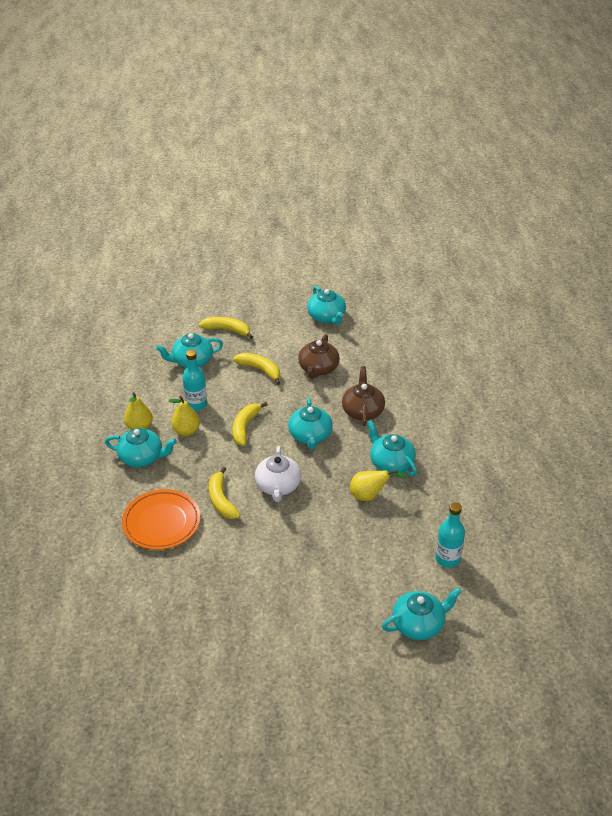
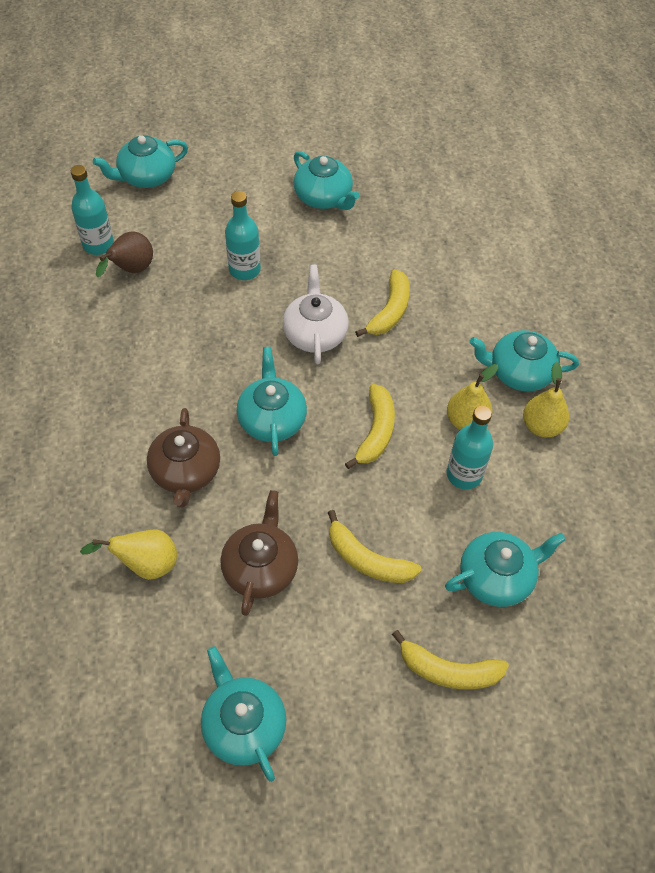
camera: 175 degrees right, 15 degrees up
(161, 522) = (461, 279): orange plate -> none
(221, 500) = (389, 311): yellow banana -> yellow banana turned 45 degrees clockwise
(329, 534) = (244, 270): none -> turquoise bottle
(370, 495) = (187, 324): yellow pear -> yellow pear (146, 564)
(391, 463) = (151, 375): turquoise teapot -> turquoise teapot (324, 197)
(417, 537) = (131, 270): none -> brown pear

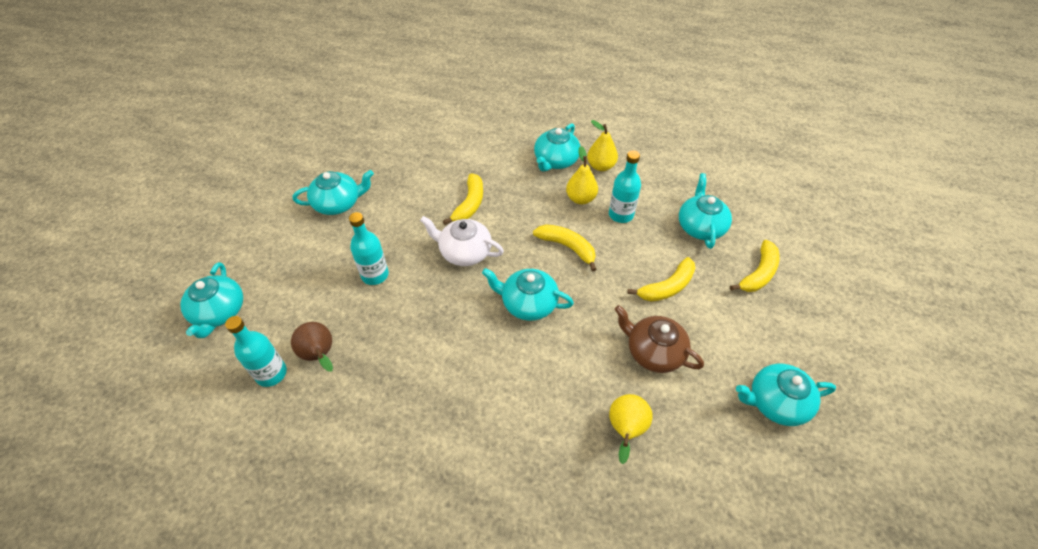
camera: 65 degrees left, 5 degrees down
(186, 472) = (551, 376): brown teapot -> none
(389, 311) = (469, 204): yellow banana -> yellow banana turned 60 degrees clockwise

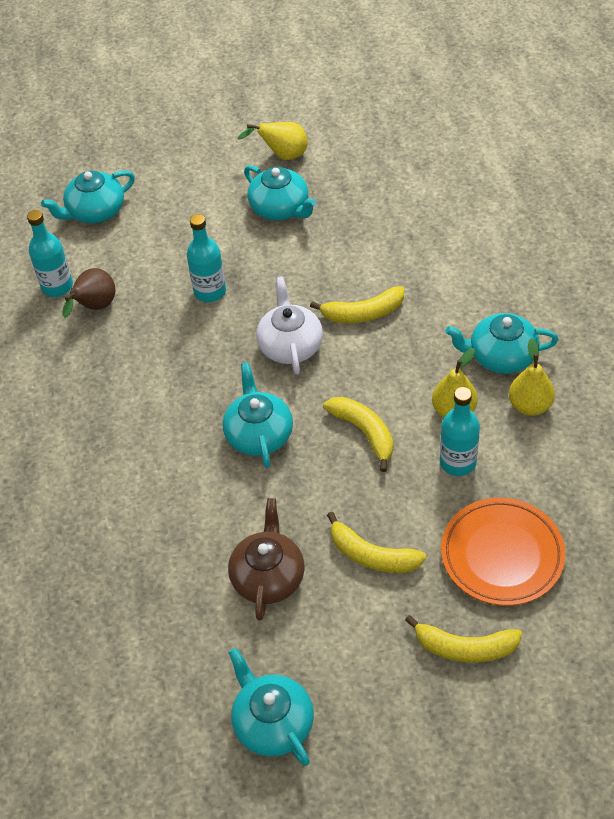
camera: 65 degrees right, 0 degrees up
(567, 247) = (364, 433): yellow banana -> yellow banana turned 45 degrees counterclockwise
(625, 430) = (154, 588): yellow pear -> yellow pear (283, 156)
(700, 227) = (502, 555): turquoise teapot -> orange plate

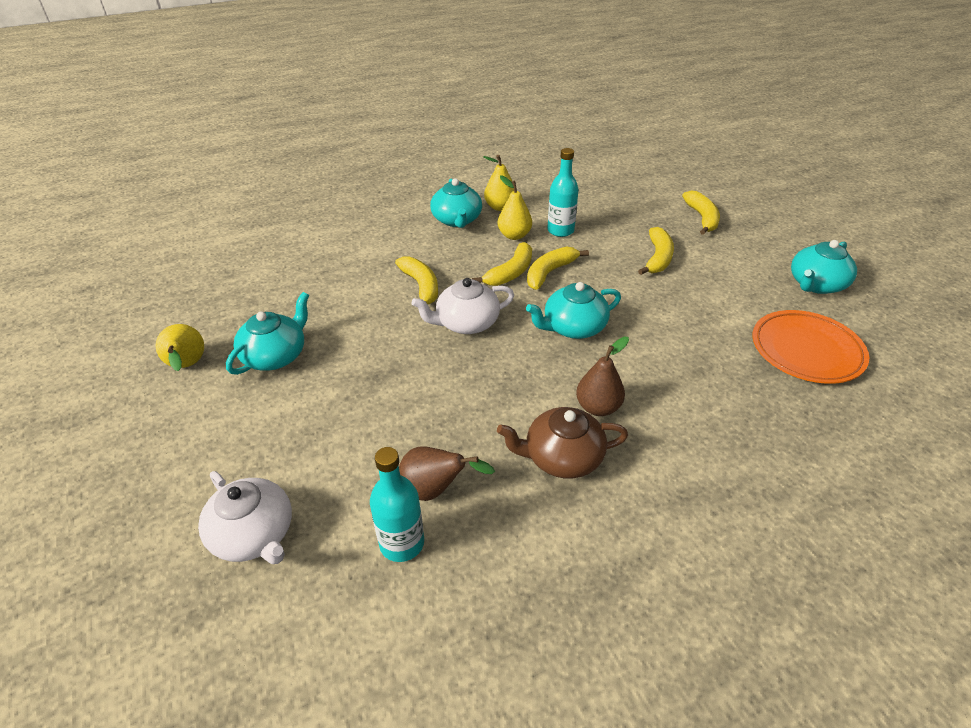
camera: 105 degrees left, 10 degrees down
(95, 211) = (254, 535): turquoise teapot -> white teapot
(141, 429) = (598, 407): none -> brown pear
(210, 292) = (401, 390): turquoise bottle -> none
(268, 577) = (706, 302): brown teapot -> brown teapot (562, 457)
(372, 395) = (510, 273): none -> yellow banana
(502, 555) = (627, 210): orange plate -> orange plate (806, 351)

